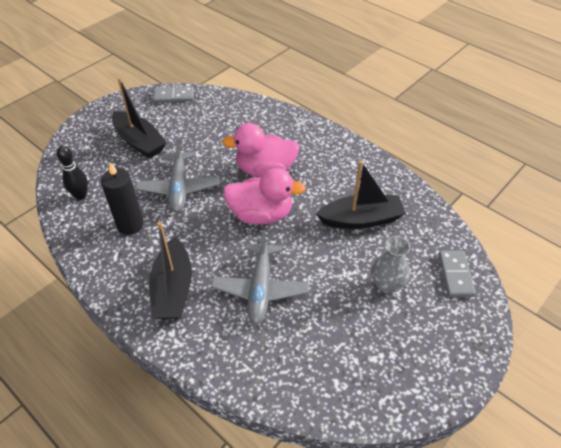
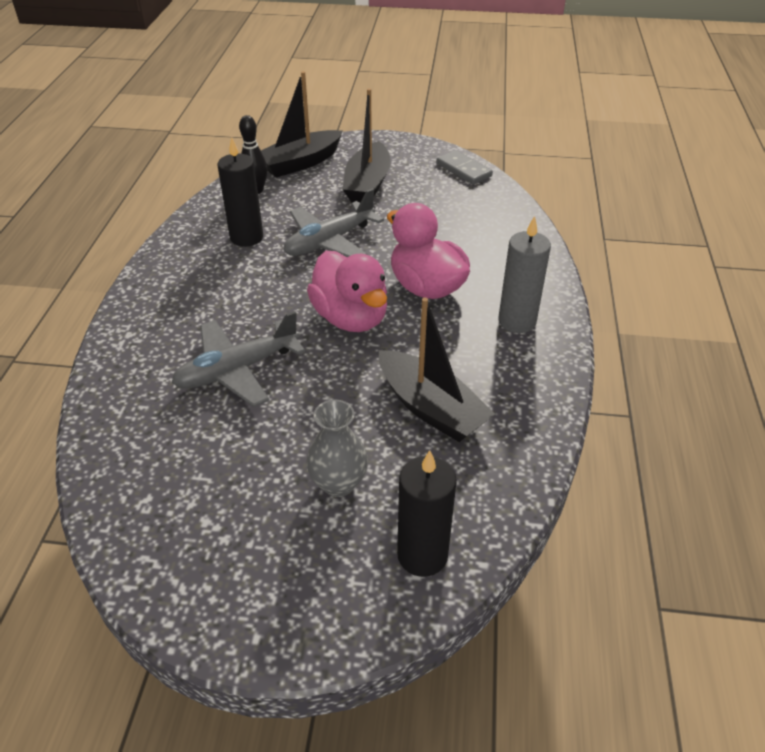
camera: 55 degrees right, 5 degrees down
(173, 289) = (186, 307): black boat -> black boat (300, 163)
(325, 152) = (517, 321): none -> grey candle
(455, 275) = (422, 555): grey domino -> black candle

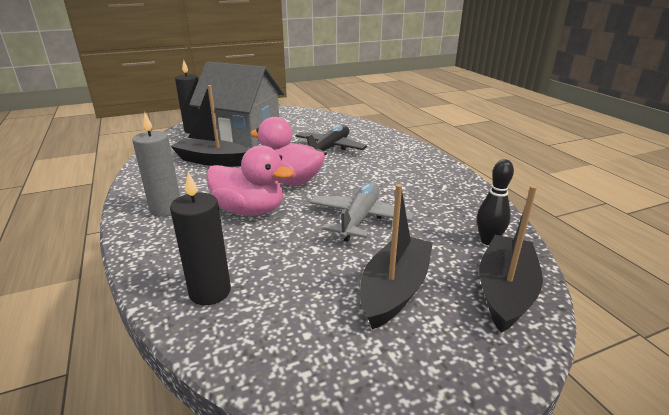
camera: 150 degrees right, 15 degrees down
(237, 370) = (329, 149): grey plane -> black plane
(246, 237) = (426, 202): black candle -> black candle (210, 292)
(338, 483) = (242, 135): grey vase -> grey house
(367, 184) = (394, 290): black boat -> black boat turned 45 degrees clockwise
(464, 170) = (291, 371): grey domino -> none

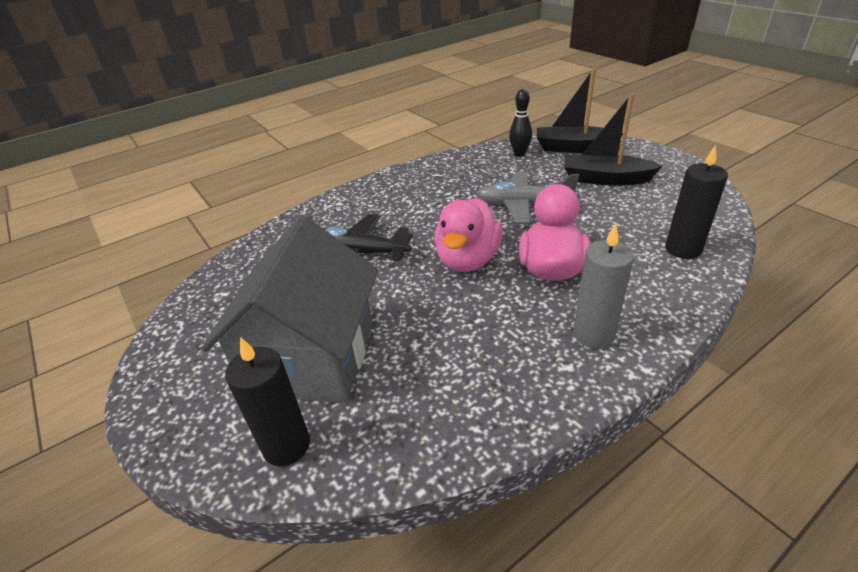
camera: 100 degrees left, 10 degrees up
(212, 161) = (434, 352): black boat -> none

